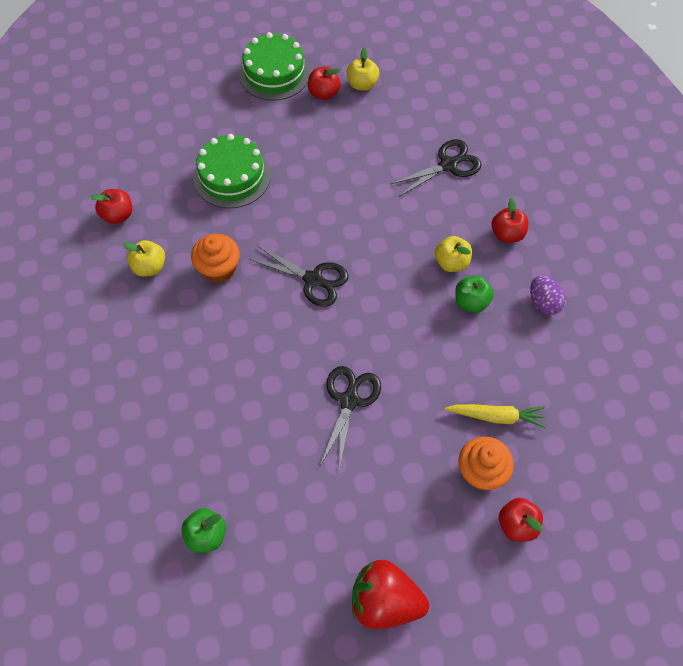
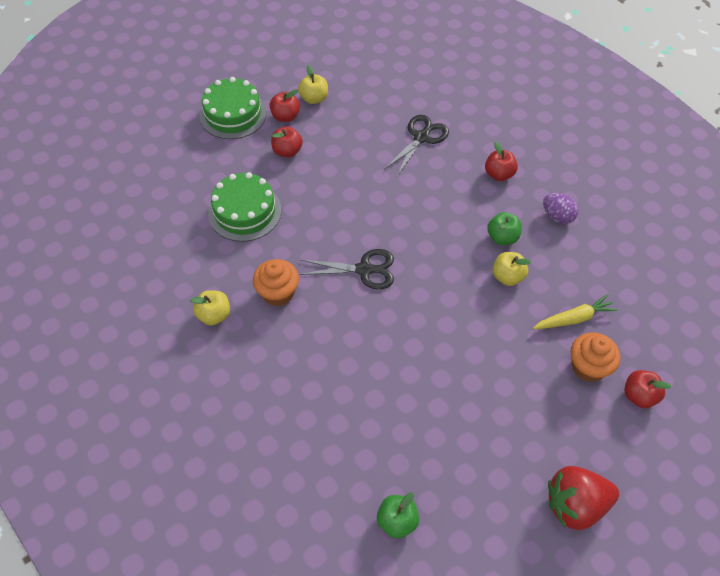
camera: 25 degrees left, 5 degrees down
(118, 215) = (159, 282): red apple -> red apple (287, 151)
(349, 400) = (451, 355): black scissors -> none
(451, 262) = (469, 213): yellow apple -> yellow apple (507, 276)

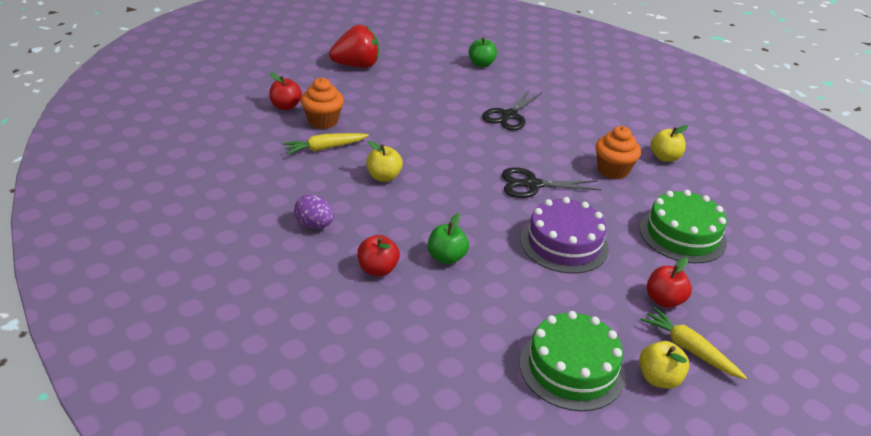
camera: 175 degrees right, 20 degrees down
(233, 114) = (769, 353): green cake -> green cake (572, 368)
(285, 116) = (689, 349): red apple -> yellow carrot
(350, 200) = (564, 244): none -> purple cake
(421, 137) = (483, 317): black scissors -> black scissors (509, 115)
(502, 237) = (384, 207): green apple -> green apple (446, 257)

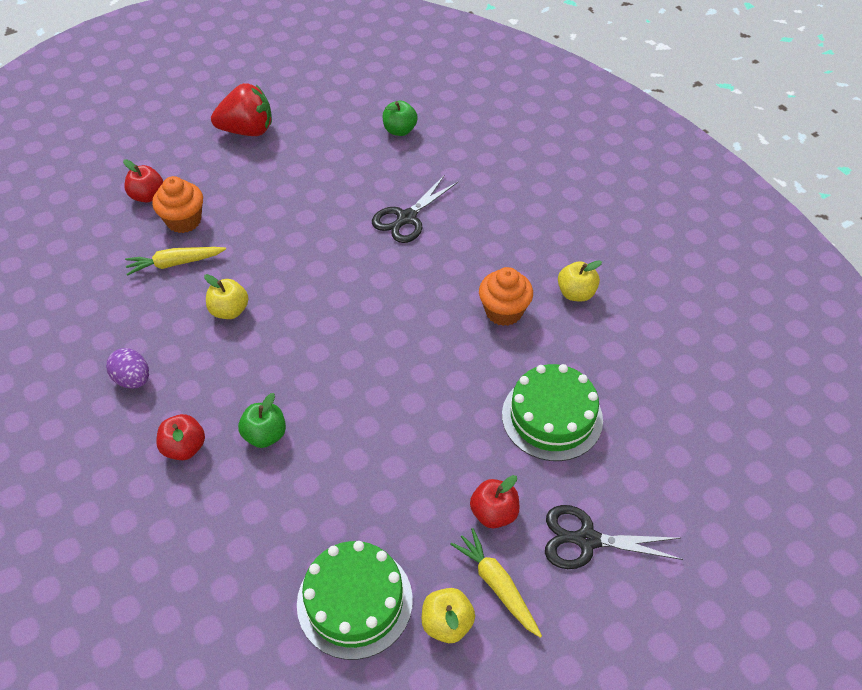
camera: 10 degrees right, 15 degrees up
(532, 185) = (398, 330): black scissors -> black scissors (587, 540)
(564, 244) = (406, 422): purple cake -> none

